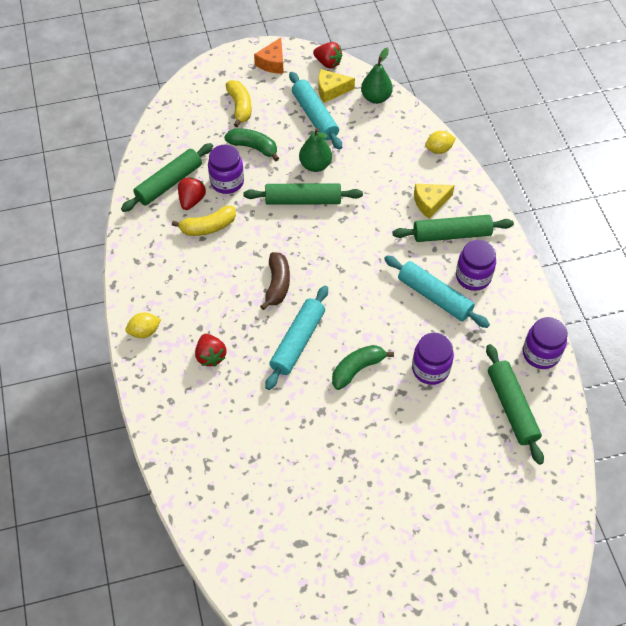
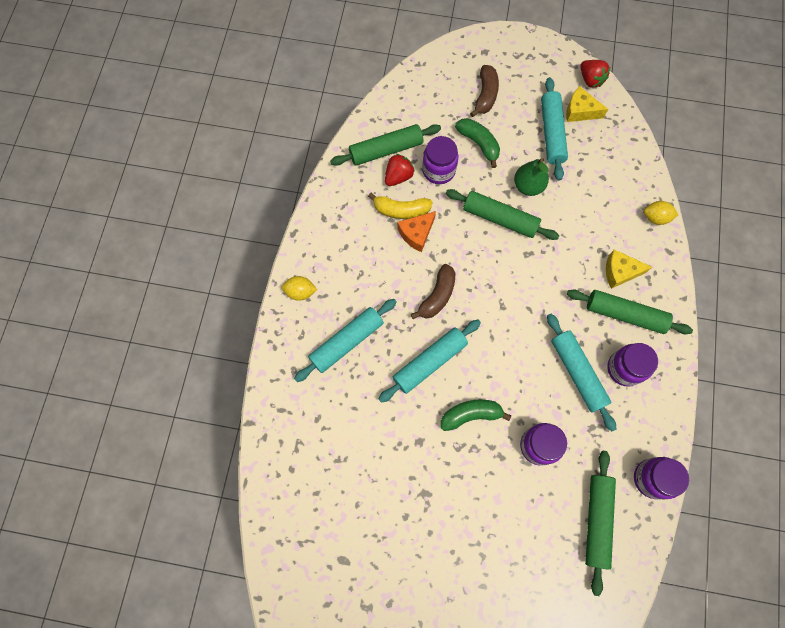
camera: 25 degrees right, 15 degrees up
(211, 356) = (346, 342): red strawberry -> turquoise rolling pin
(240, 107) = (485, 95): yellow banana -> brown banana
(272, 63) = (537, 59): orange cheese -> orange cheese (416, 234)
(376, 98) = (620, 136): green pear -> none

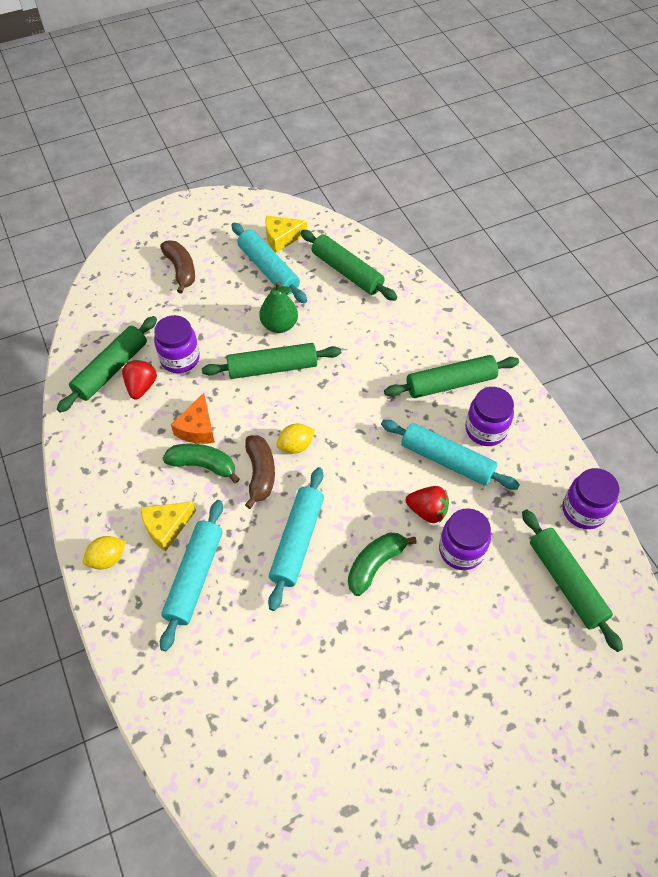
camera: 35 degrees left, 15 degrees down
(401, 210) = (166, 416): yellow banana -> none
(479, 144) = (204, 314): green banana -> green banana (203, 465)
(590, 80) = (272, 208): red strawberry -> red strawberry (427, 511)
(611, 171) = (347, 272): none -> green rolling pin
(620, 272) = (418, 350): yellow cheese -> yellow cheese (166, 527)
(655, 218) = (415, 288): yellow lemon -> yellow lemon (295, 446)

